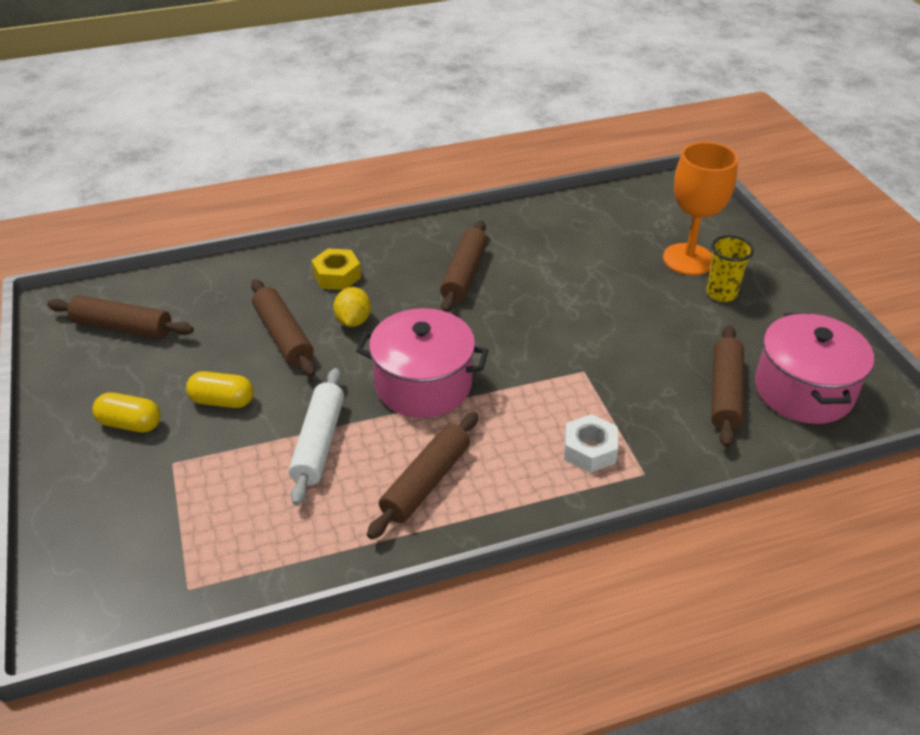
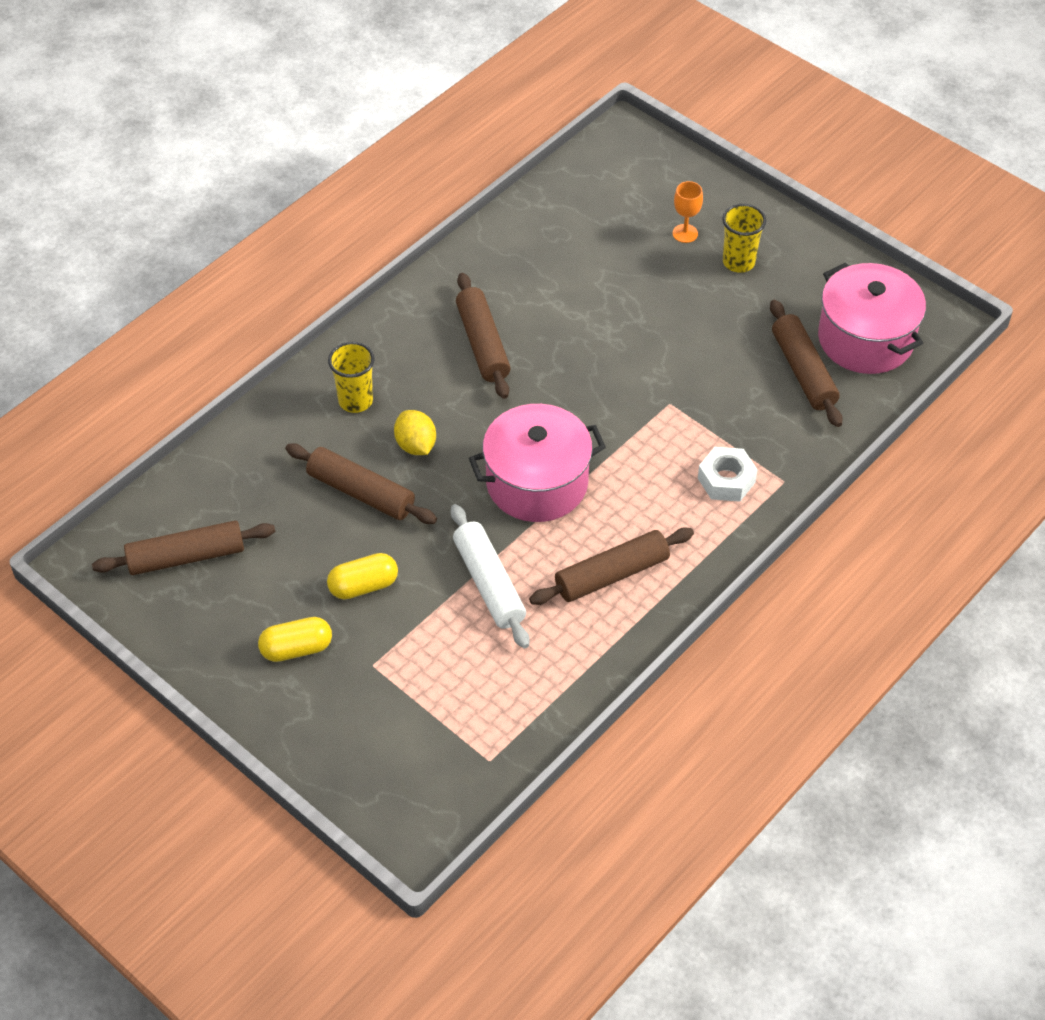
camera: 30 degrees left, 10 degrees up
(337, 276) = (355, 401): yellow nut -> yellow cup
(426, 482) = (612, 575): brown rolling pin -> brown rolling pin turned 60 degrees clockwise
(688, 259) = (685, 233): orange goblet -> orange goblet, size x0.46

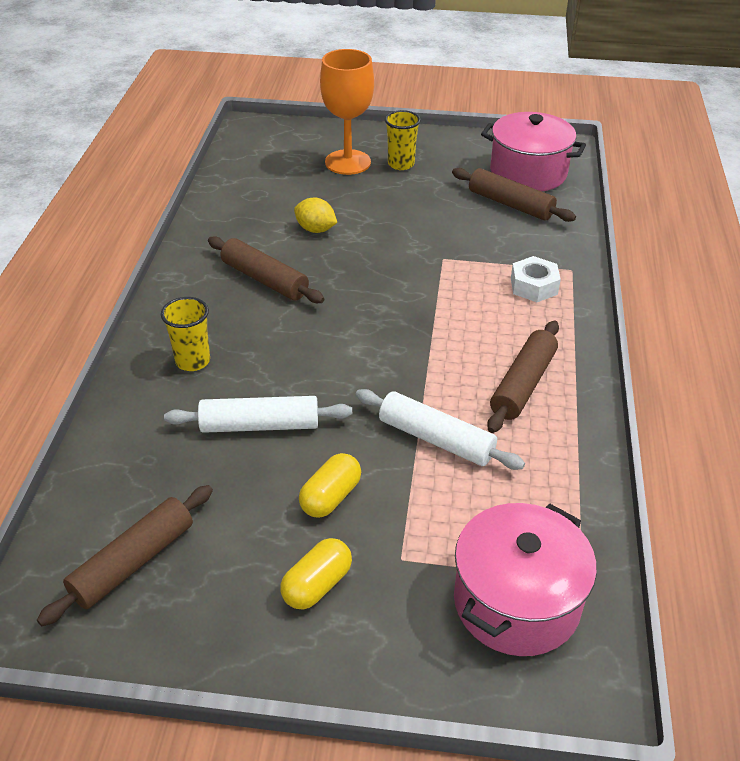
camera: 35 degrees left, 10 degrees down
(361, 492) = (260, 425): brown rolling pin -> white rolling pin
(416, 445) = (275, 369): yellow lemon -> yellow lemon (315, 229)
(537, 483) = (400, 350): pink pot -> pink pot (516, 602)
(685, 233) = (348, 162): orange goblet -> orange goblet, size x2.18

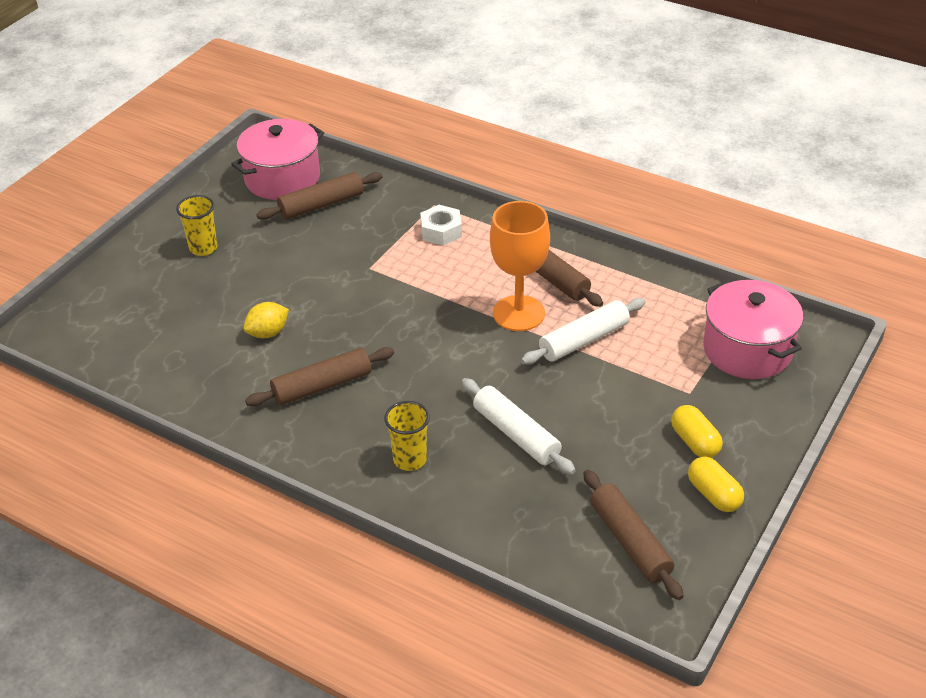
camera: 65 degrees left, 0 degrees up
(260, 425) = (516, 434): white rolling pin -> white rolling pin turned 60 degrees counterclockwise
(330, 497) = (615, 413): yellow capsule -> yellow capsule (713, 494)
(348, 162) = (170, 281): orange goblet -> orange goblet (519, 313)

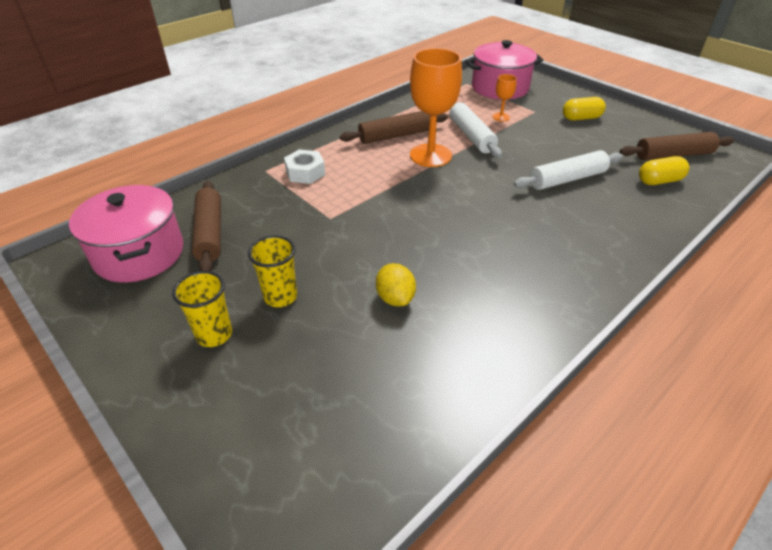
camera: 75 degrees left, 0 degrees up
(322, 386) = (488, 270): brown rolling pin -> none
(410, 459) = (592, 233): yellow cup -> yellow cup (280, 297)
(652, 360) = (501, 117): none -> orange goblet
(713, 494) = (628, 121): yellow capsule -> yellow capsule (659, 181)

